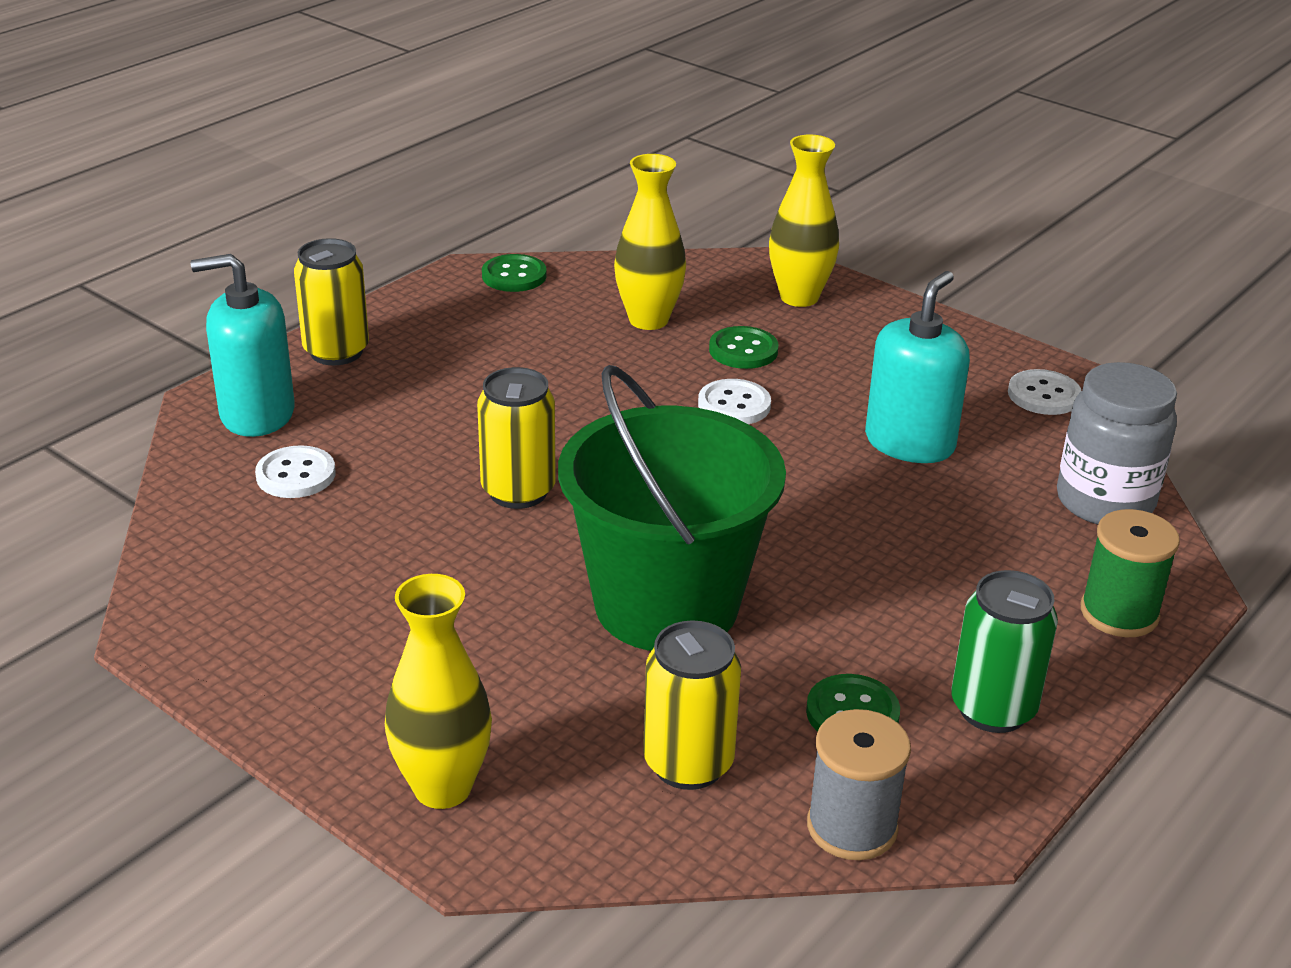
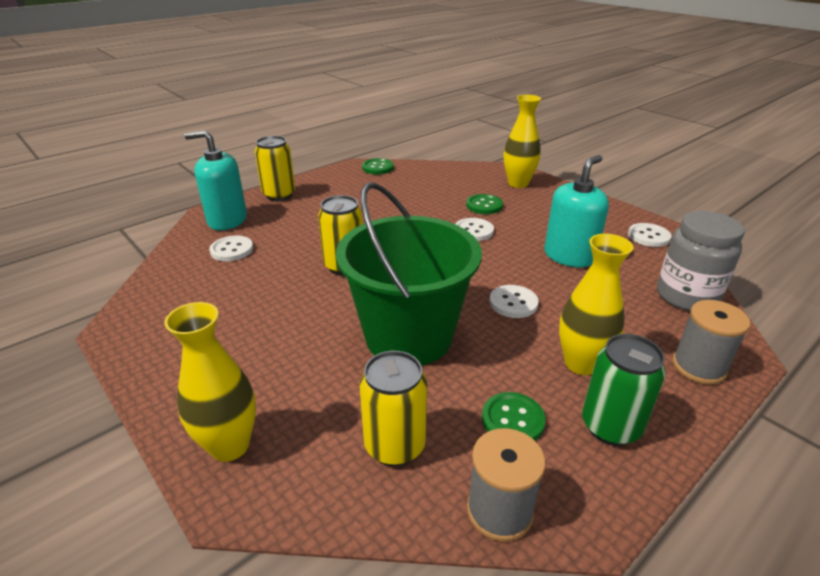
camera: 10 degrees right, 0 degrees up
(648, 320) = (438, 189): yellow vase -> yellow vase (581, 363)
(826, 535) = (513, 303): none -> white button
(1119, 613) = (698, 367): green spool -> grey spool

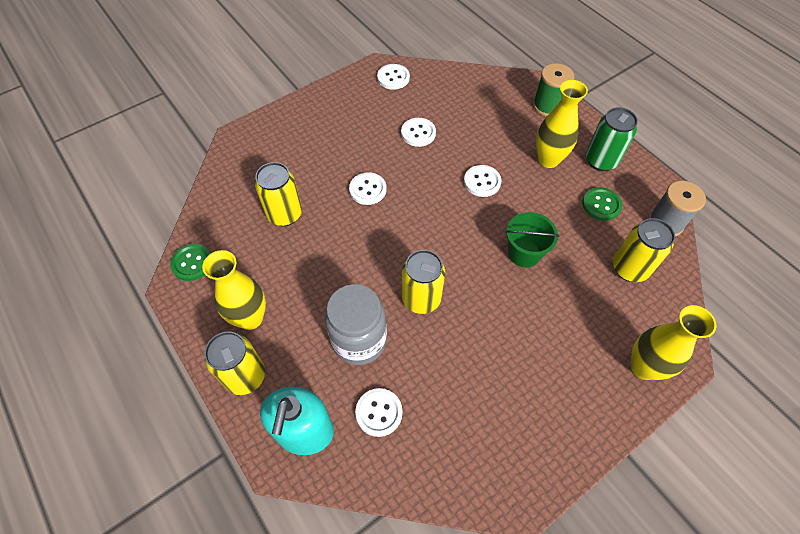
camera: 85 degrees left, 25 degrees up
(408, 336) = (524, 253): green bucket -> green bucket, size x0.48
(432, 195) = (285, 214): none -> yellow can
(484, 205) = (318, 173): green button -> none
(518, 183) = (274, 138): yellow vase -> yellow vase (250, 318)
(569, 256) = (418, 133): turquoise soap dispenser -> white button
(686, 296) = (476, 85): grey jar -> grey jar (359, 340)
(698, 367) = (548, 106): grey spool -> green spool

